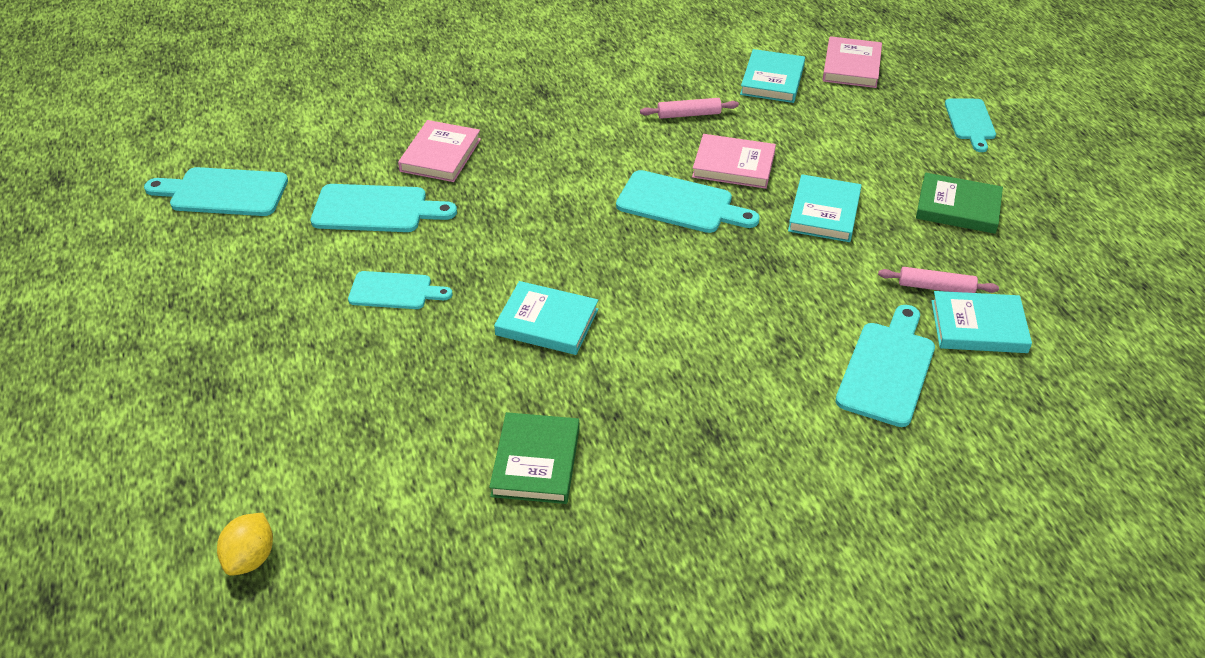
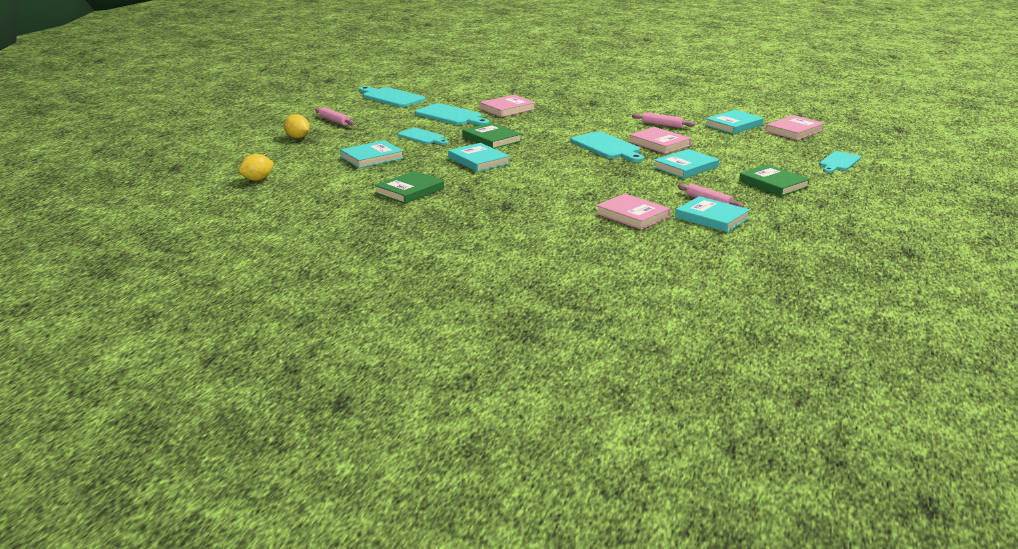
camera: 35 degrees right, 20 degrees down
(185, 386) = (297, 137): none -> yellow lemon
(199, 305) = (334, 121): none -> pink rolling pin
(376, 390) = (372, 157): none -> turquoise book
(504, 251) = (491, 139): none -> green book
(887, 369) = (632, 215): turquoise cutting board -> pink book

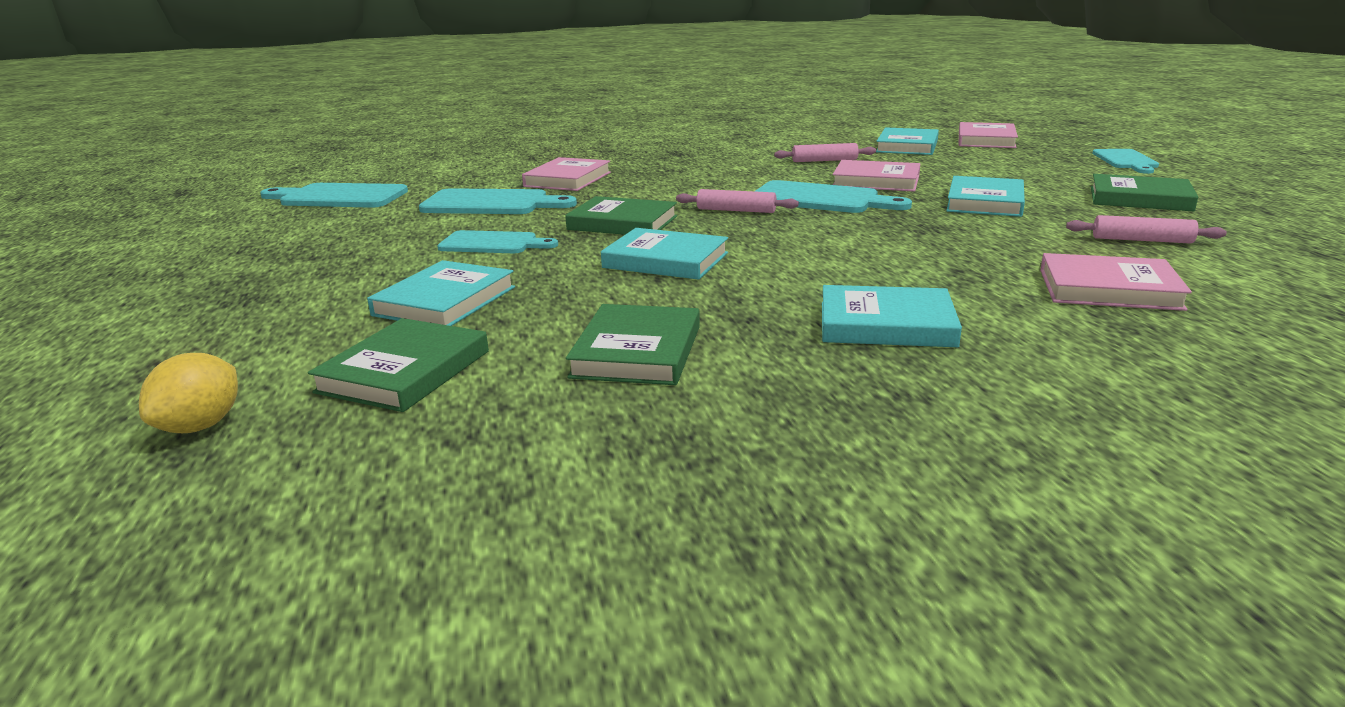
camera: 30 degrees left, 0 degrees up
(297, 137) = (216, 297): yellow lemon -> none
(329, 178) = (405, 371): none -> green book
(334, 121) = (270, 251): pink rolling pin -> pink rolling pin (736, 210)
(712, 218) = (1214, 262): turquoise book -> turquoise book (886, 324)

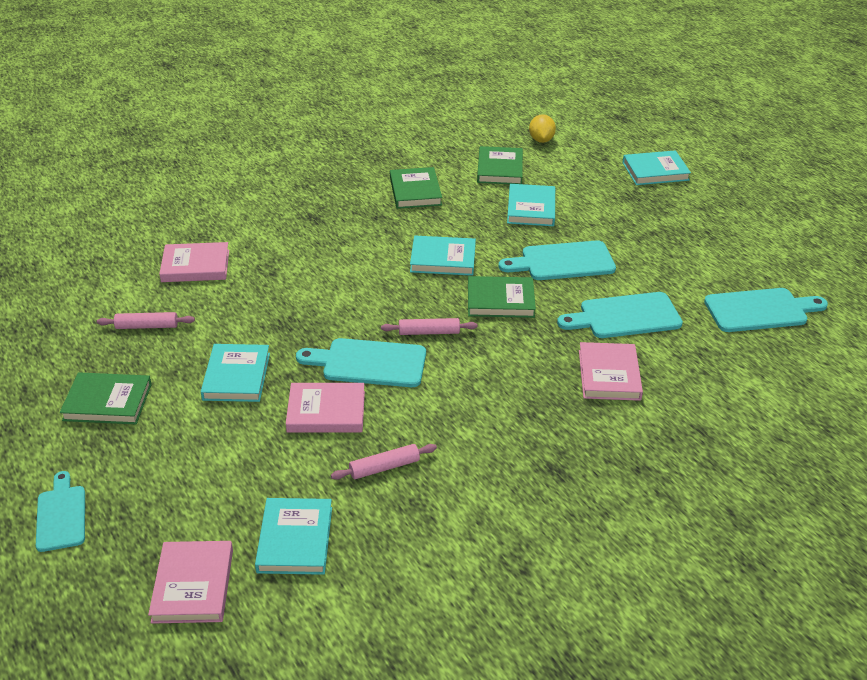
camera: 160 degrees right, 15 degrees up
(493, 243) = (563, 262): turquoise cutting board -> turquoise cutting board, size x1.50
(886, 324) = (312, 223): turquoise book -> turquoise book (655, 171)

